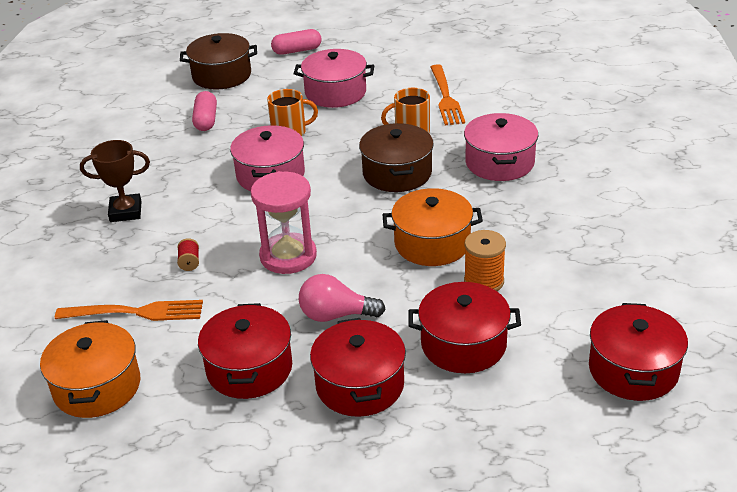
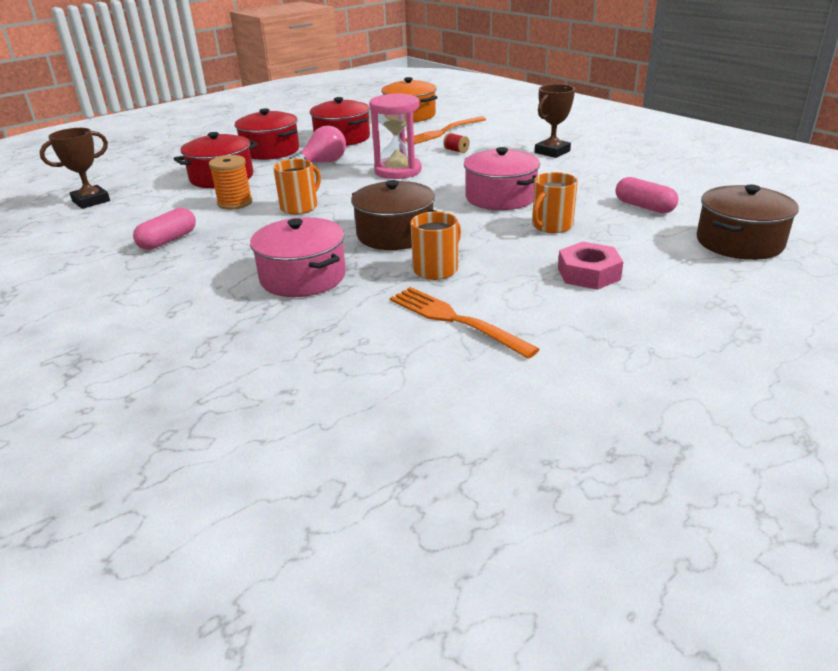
camera: 140 degrees right, 5 degrees down
(297, 50) = (746, 301): pink capsule -> pink capsule (168, 240)
(335, 92) = (588, 274): pink pot -> pink nut
(432, 243) = (300, 207): orange pot -> orange mug
(633, 370) = (91, 201): red pot -> brown trophy

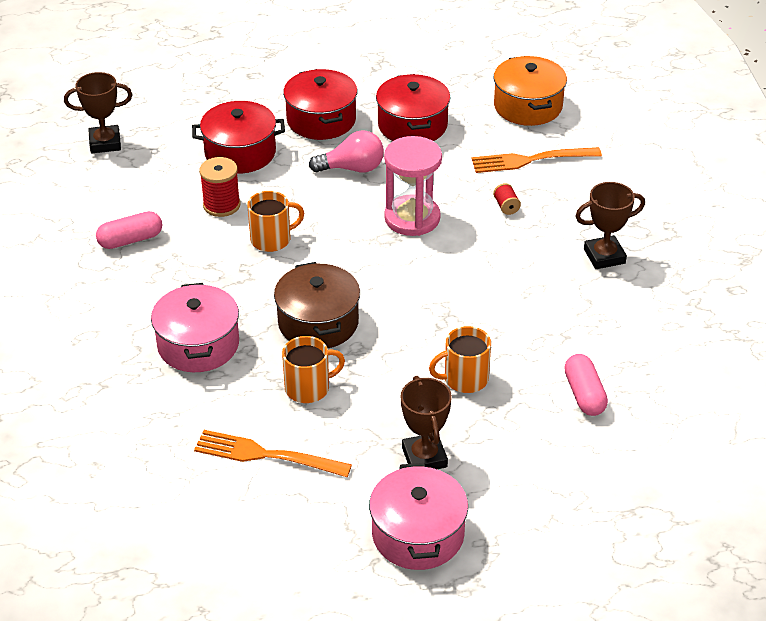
camera: 30 degrees right, 10 degrees up
(235, 203) = (221, 205): orange spool -> red spool
(455, 320) = (266, 455): orange fork -> orange fork turned 60 degrees counterclockwise
(500, 197) = (465, 312): pink pot -> pink pot (418, 534)
(588, 274) = (424, 457): pink nut -> brown trophy
(739, 242) = (606, 487): brown pot -> none

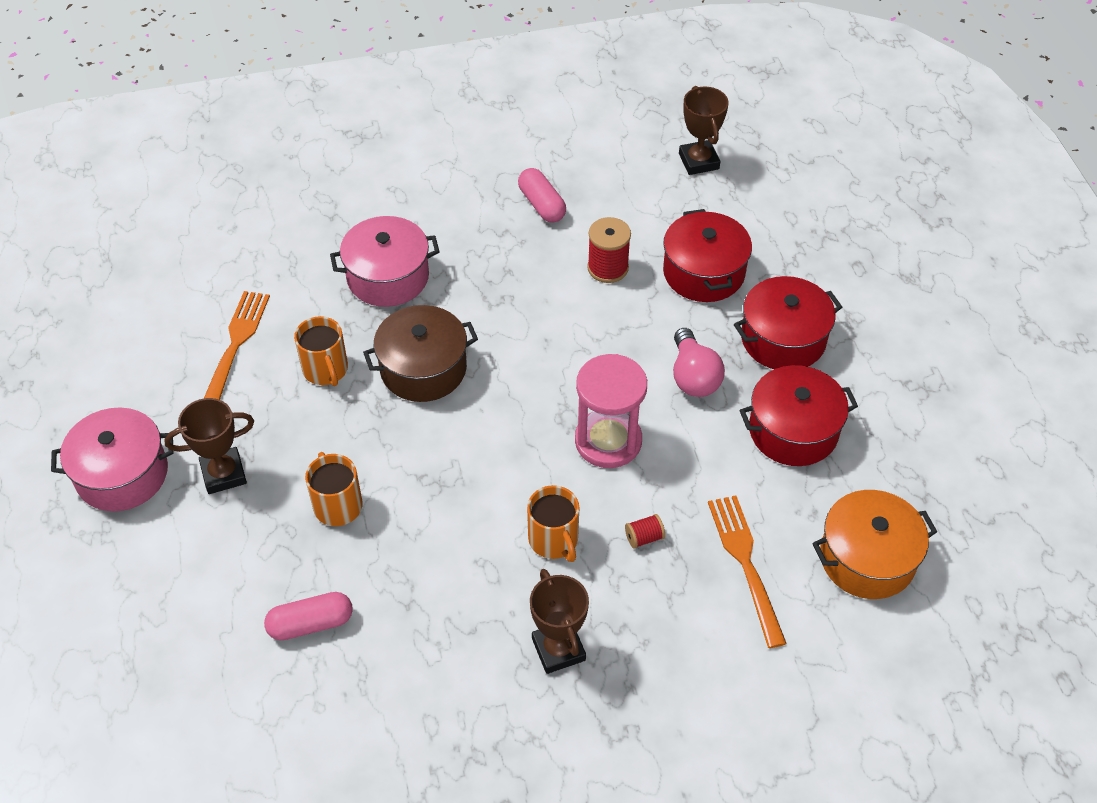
camera: 85 degrees right, 10 degrees up
(272, 239) = (555, 316): orange mug -> orange mug (554, 540)

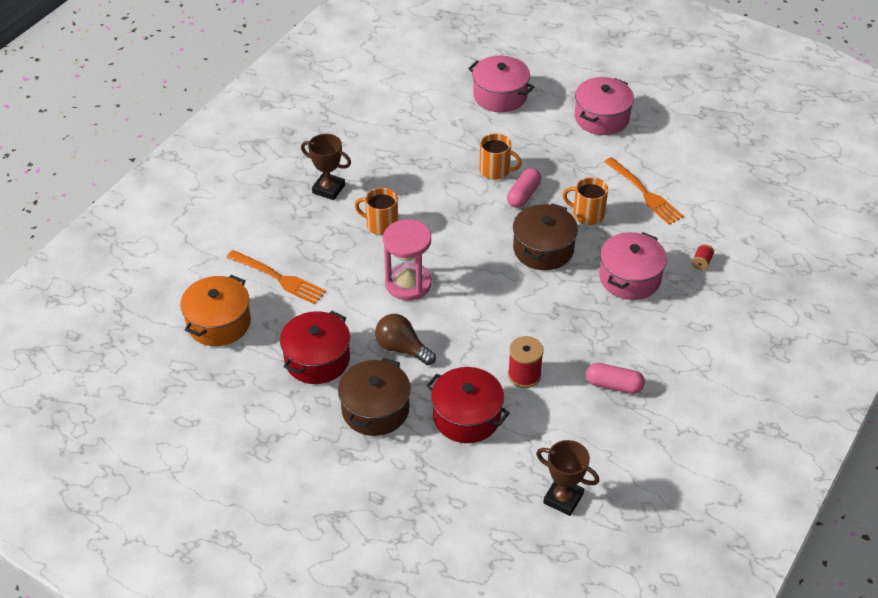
camera: 135 degrees right, 5 degrees down
(174, 616) = (500, 95): none -> pink pot
(223, 474) = (561, 147): brown trophy -> none
(311, 624) = (443, 129): pink capsule -> pink capsule (523, 195)
(644, 538) = (340, 255): red spool -> red spool (701, 262)
(693, 377) = (402, 348): pink light bulb -> brown light bulb
(783, 339) = (375, 409): red pot -> brown pot

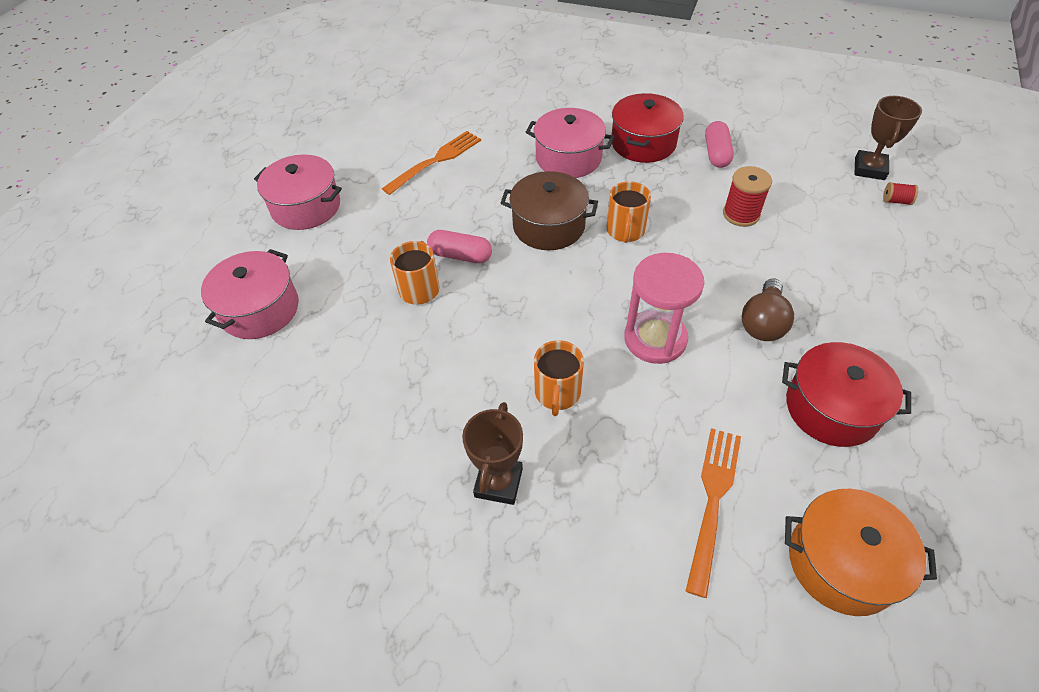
camera: 100 degrees left, 5 degrees up
(375, 409) = (867, 328): brown pot -> none
(467, 416) = (823, 248): red pot -> red pot (643, 143)
(587, 214) = (481, 198): orange mug -> orange mug (625, 231)
(701, 262) = (529, 116): red spool -> red spool (896, 201)

